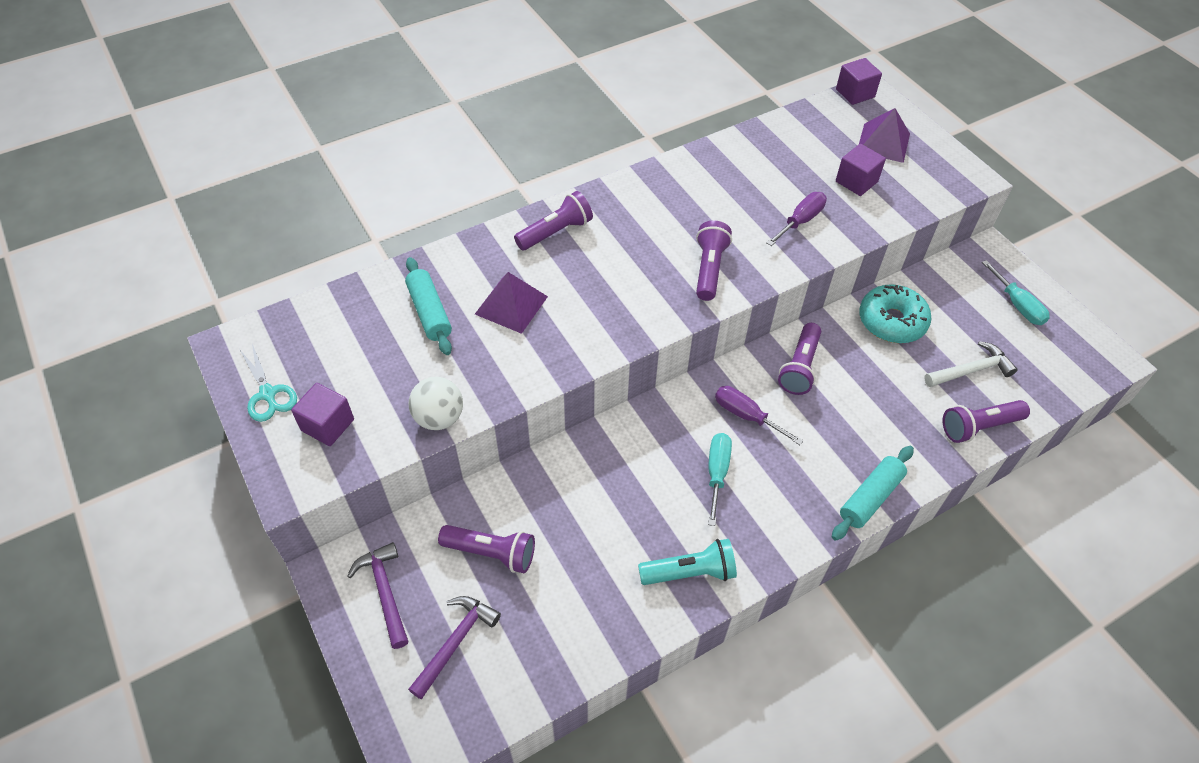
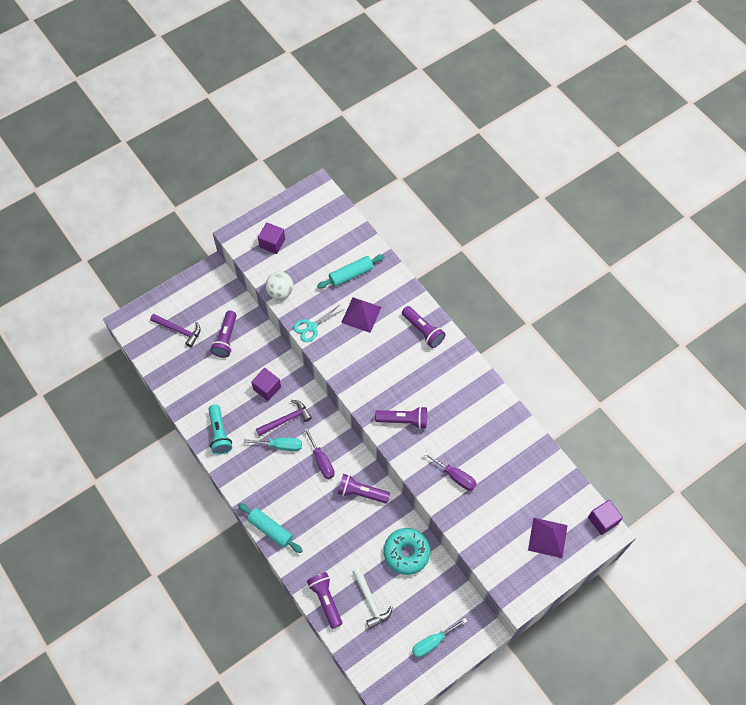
camera: 85 degrees right, 10 degrees up
(268, 394) = (289, 213): turquoise scissors -> turquoise scissors (311, 327)
(385, 591) = (203, 295): purple hammer -> purple hammer (286, 419)
(746, 416) = (321, 461): purple screwdriver -> purple screwdriver turned 120 degrees clockwise
(856, 182) = (501, 515): purple cube -> purple cube (267, 388)

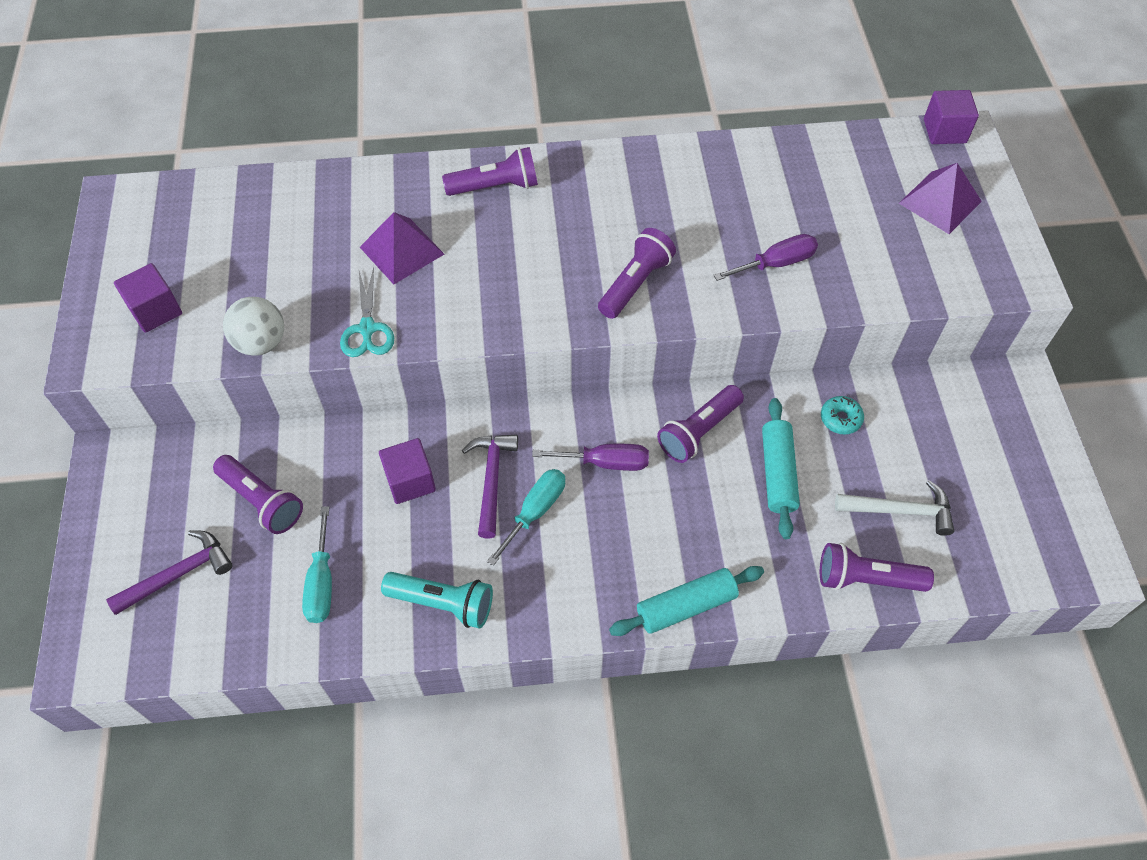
camera: 60 degrees left, 5 degrees down
(351, 275) = (317, 230): turquoise rolling pin -> turquoise rolling pin (778, 473)
(406, 553) = (840, 419): turquoise donut -> turquoise donut, size x0.49
(432, 642) = (1011, 456): turquoise screwdriver -> turquoise screwdriver (321, 582)

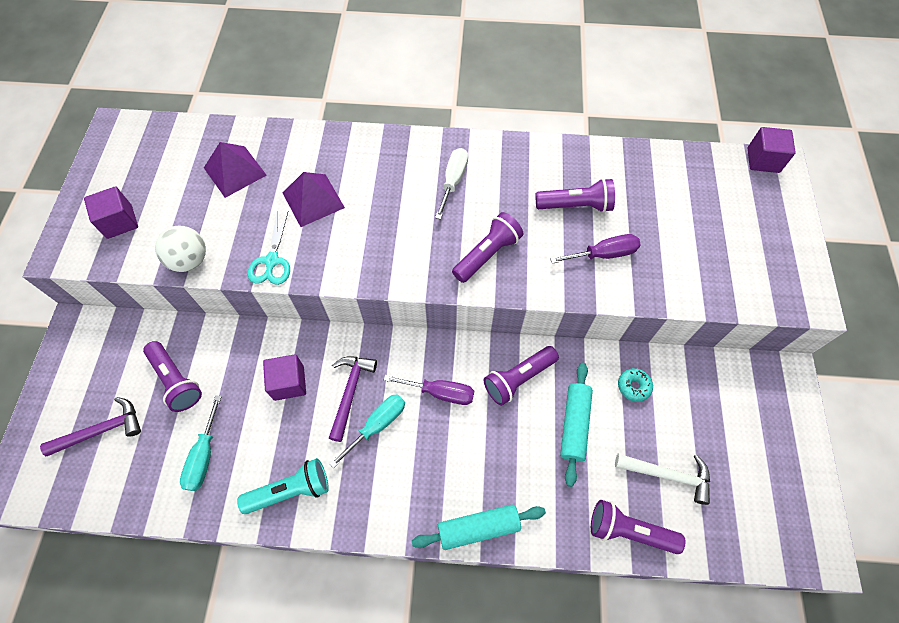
camera: 10 degrees right, 5 degrees up
(443, 603) = (290, 490): turquoise flashlight -> turquoise flashlight turned 45 degrees counterclockwise
(495, 186) = (396, 157): purple flashlight -> purple flashlight (575, 205)
(574, 205) = (453, 181): none -> white screwdriver
(940, 202) = (748, 221): purple pyramid -> purple pyramid (235, 171)

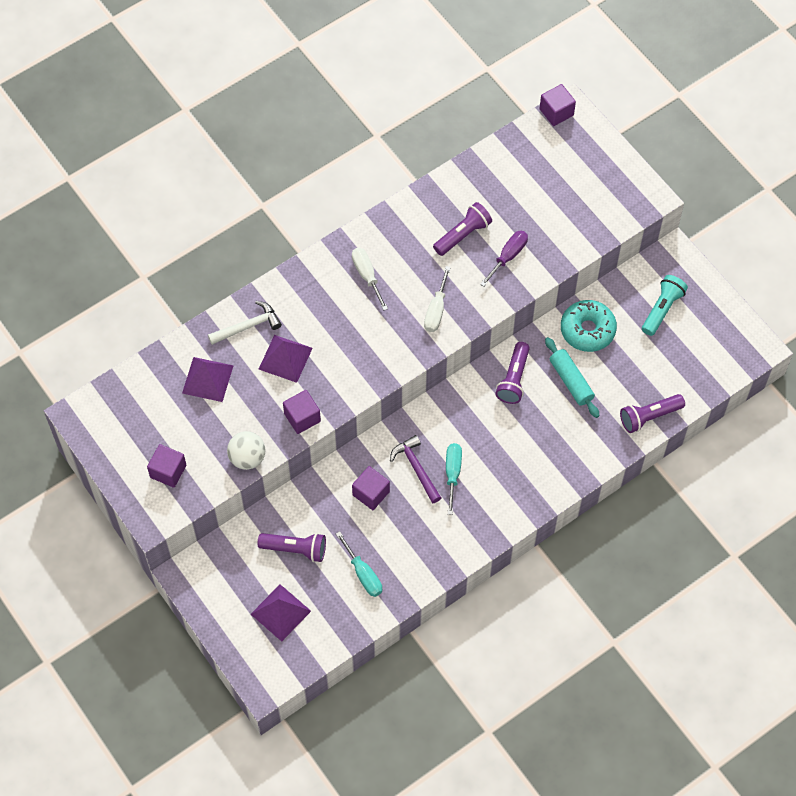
camera: 40 degrees left, 0 degrees up
(102, 430) = (280, 612): purple hammer -> purple pyramid
(272, 261) = (302, 417): turquoise scissors -> purple cube
(290, 490) = (437, 549): turquoise flashlight -> turquoise flashlight (662, 309)
(440, 392) = (473, 425): purple screwdriver -> none
(478, 528) = (565, 481): turquoise rolling pin -> none
(487, 254) = (436, 310): purple flashlight -> white screwdriver
(633, 386) = (587, 330): turquoise donut -> turquoise donut, size x2.03
(668, 475) = (647, 368): white hammer -> white hammer (248, 326)

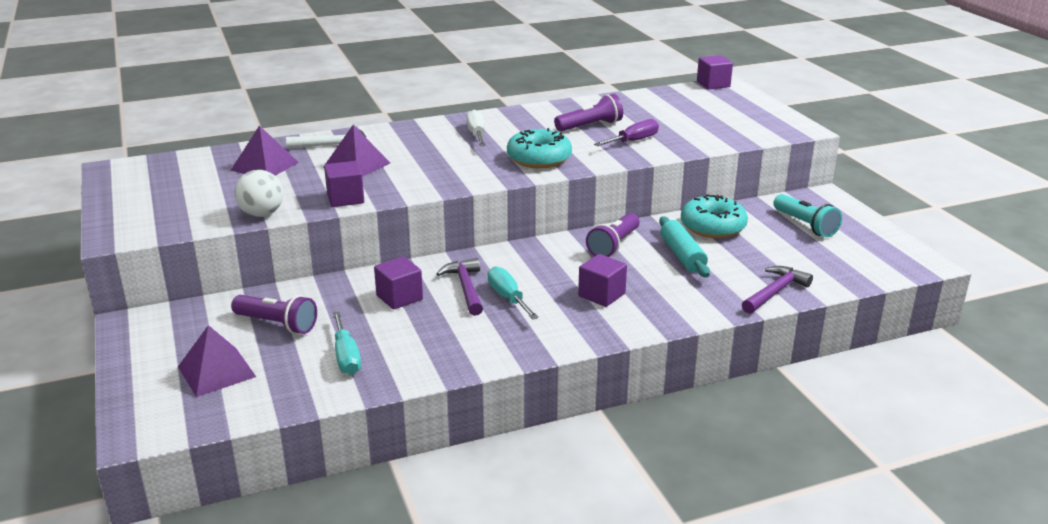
camera: 15 degrees right, 35 degrees down
(168, 471) = (166, 211): purple cube -> purple cube (601, 295)
(436, 310) = (539, 159): white screwdriver -> turquoise donut
(452, 473) = (508, 298): turquoise screwdriver -> turquoise screwdriver turned 45 degrees counterclockwise
(649, 417) = (775, 292): purple flashlight -> purple hammer
(662, 309) = (805, 225): turquoise flashlight -> turquoise flashlight turned 105 degrees clockwise

